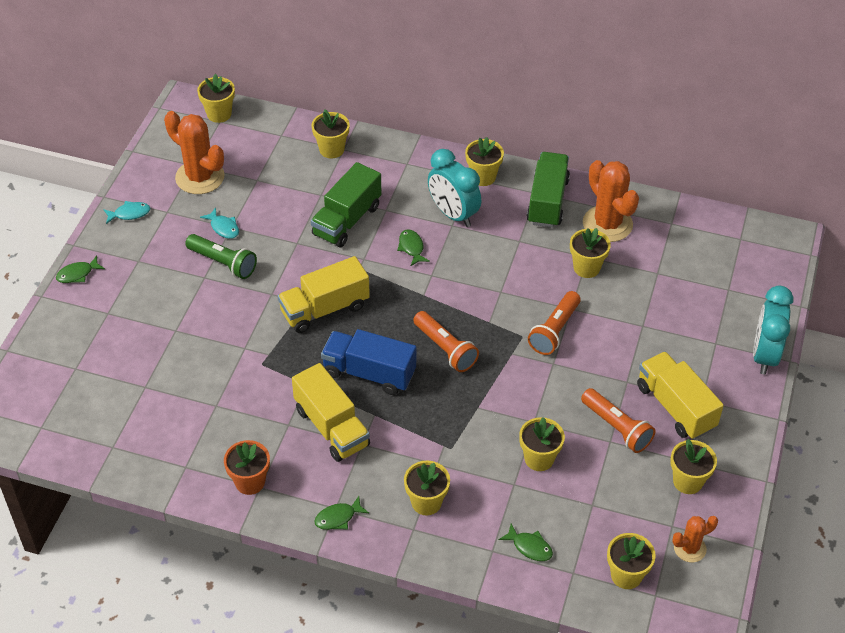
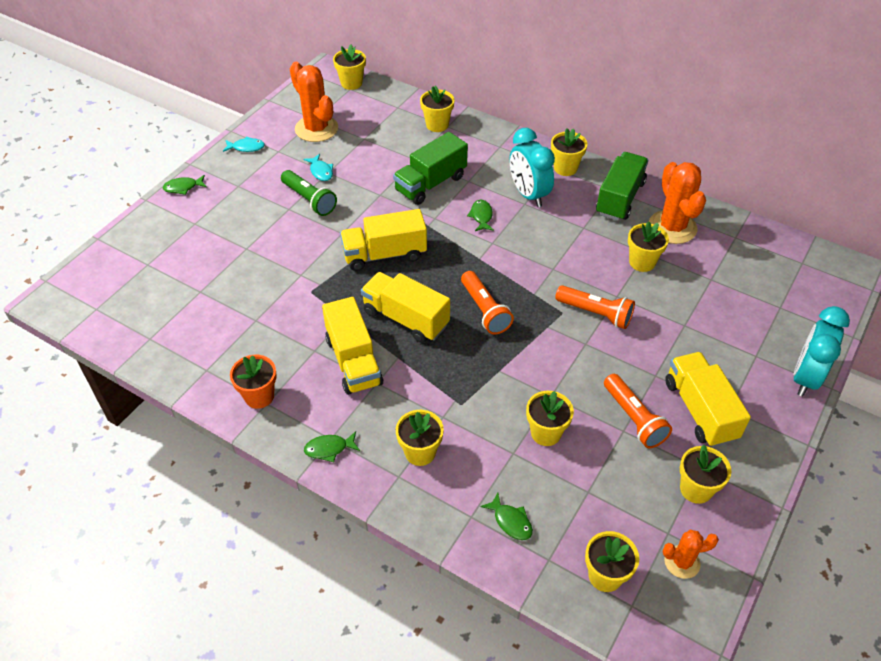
camera: 15 degrees right, 0 degrees up
(369, 373) = (405, 318): blue truck -> yellow truck
(554, 330) = (595, 313): orange flashlight -> orange flashlight turned 105 degrees counterclockwise

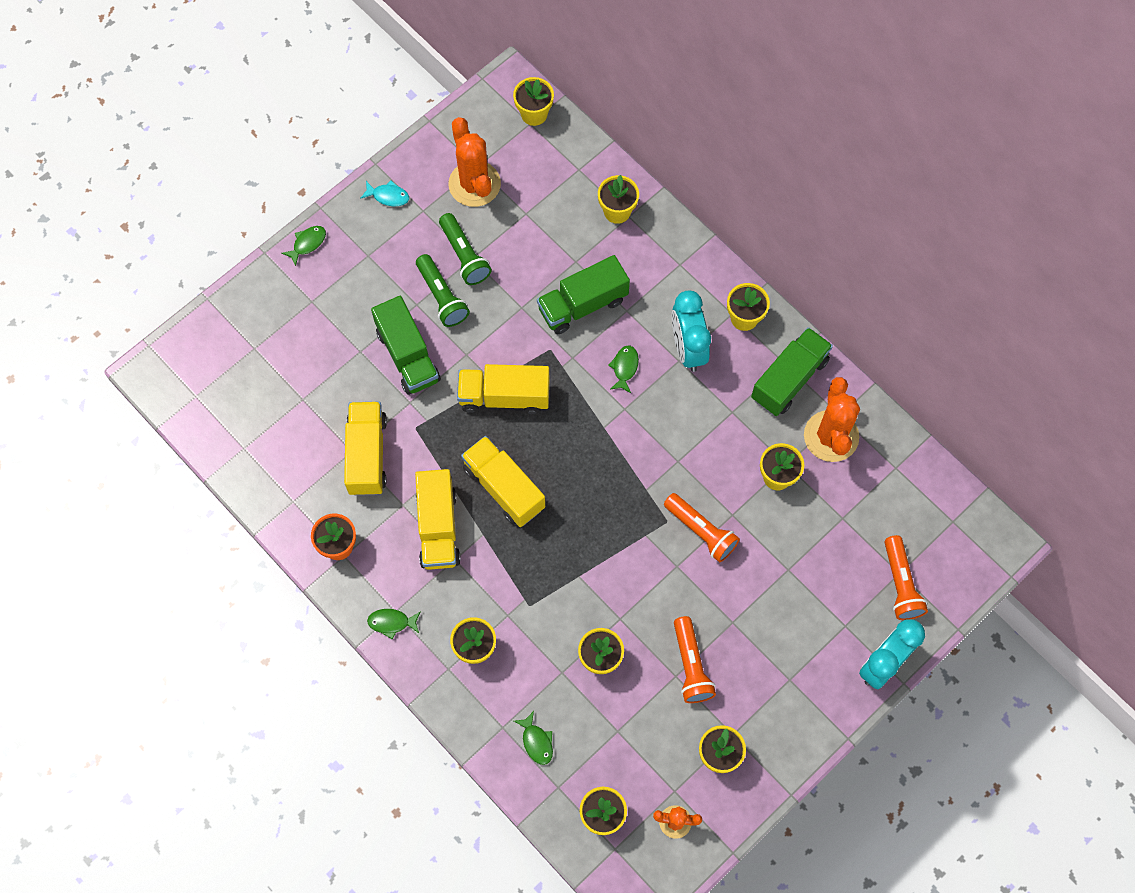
camera: 15 degrees right, 20 degrees up
(183, 187) = (307, 244): green fish -> green fish turned 135 degrees clockwise
(290, 243) = (408, 356): none -> green truck
(321, 171) = (464, 255): turquoise fish -> green flashlight
(484, 310) = (587, 498): orange flashlight -> orange flashlight (900, 584)
(700, 410) = (759, 673): yellow truck -> yellow truck (367, 455)

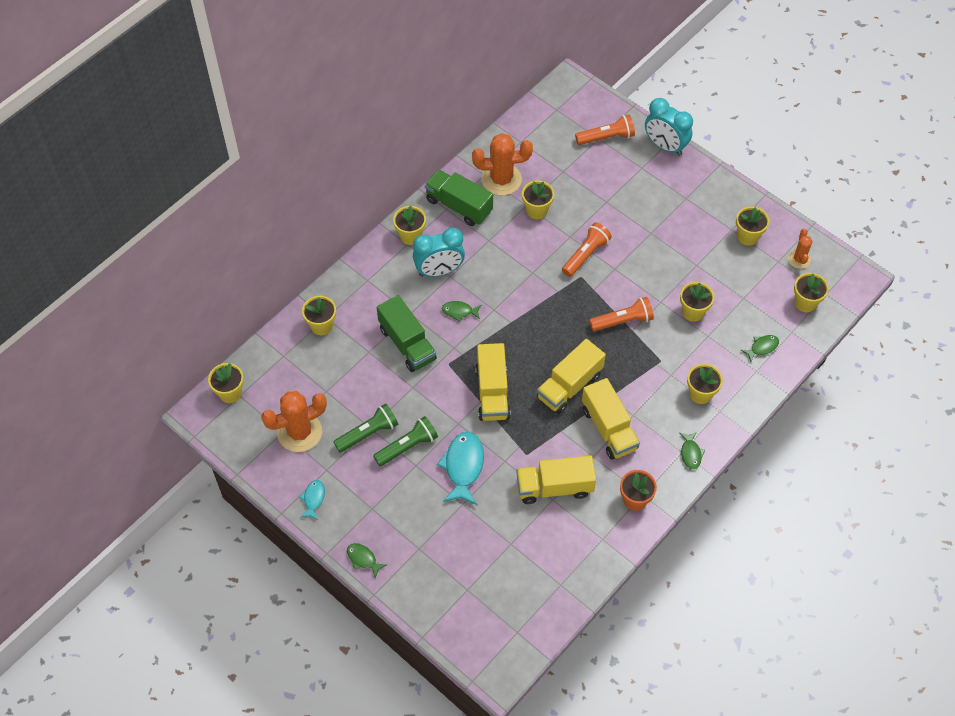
camera: 95 degrees left, 10 degrees down
(408, 356) = (463, 466): green truck -> turquoise fish
(438, 528) = (609, 428): yellow truck -> yellow truck turned 75 degrees clockwise
(691, 665) = (687, 256): orange flashlight -> orange flashlight (622, 321)

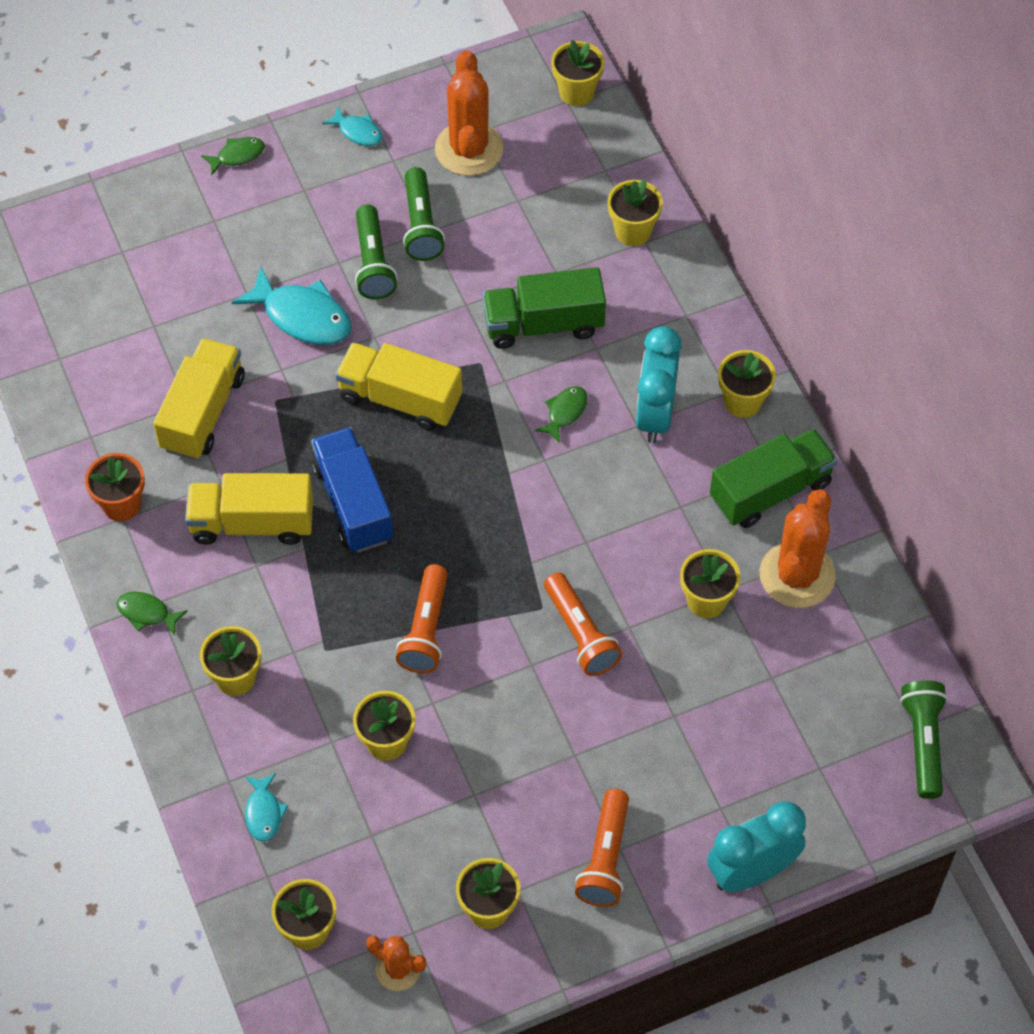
camera: 115 degrees right, 0 degrees up
(562, 105) = (923, 743): none -> green flashlight
(569, 386) = (353, 503): yellow truck -> blue truck
(606, 137) = (815, 781): orange flashlight -> orange flashlight (605, 857)
(762, 347) = (264, 812): green fish -> turquoise fish

